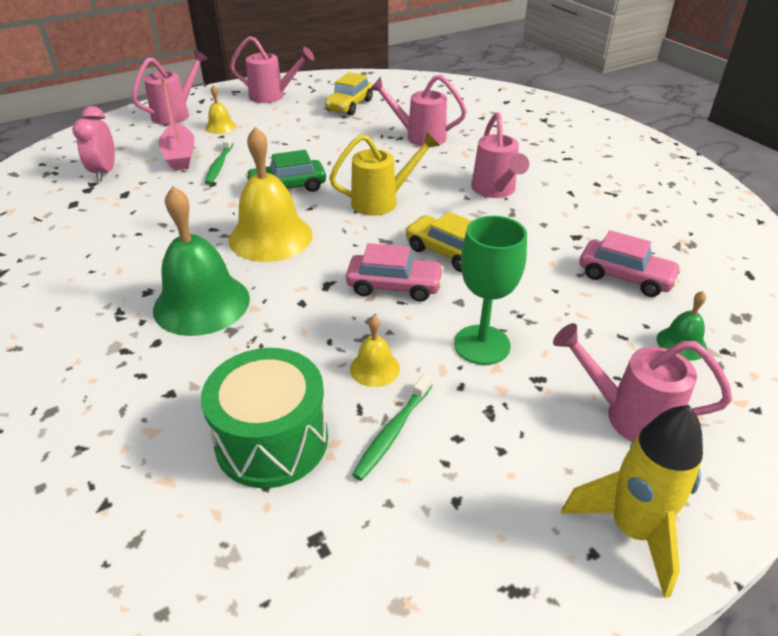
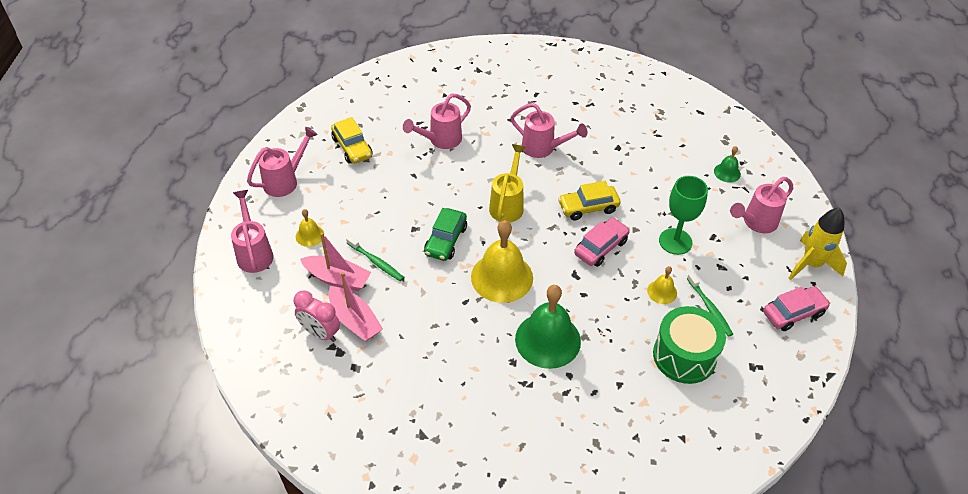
camera: 55 degrees left, 10 degrees up
(134, 182) = (355, 320): none -> pink boat
(625, 277) = (667, 155): pink car -> pink car (793, 313)

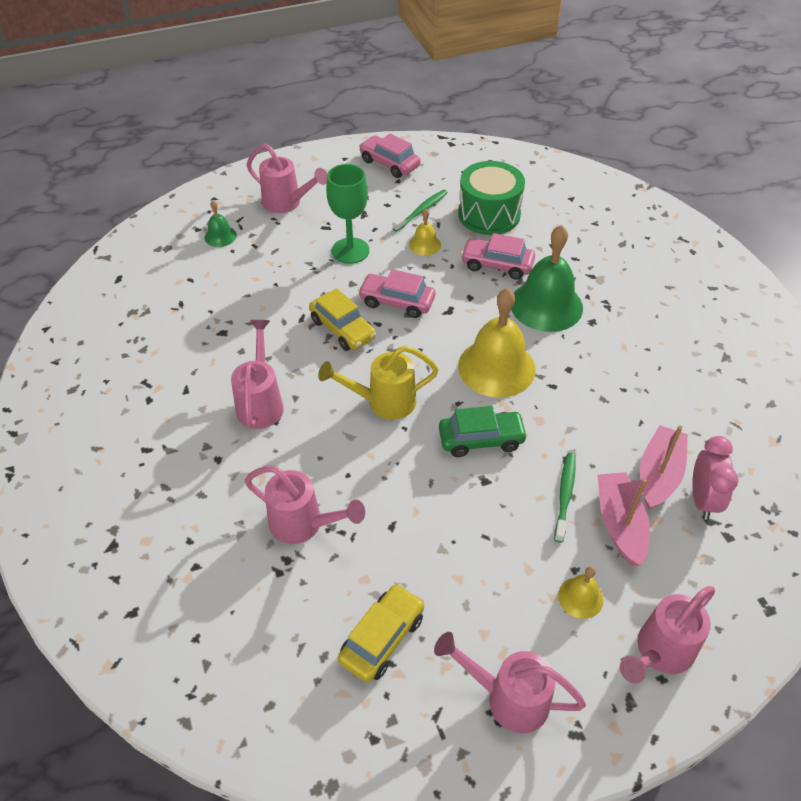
camera: 115 degrees left, 0 degrees up
(612, 329) = (497, 265): none -> pink car
(811, 264) = (322, 162): yellow rocket -> none

